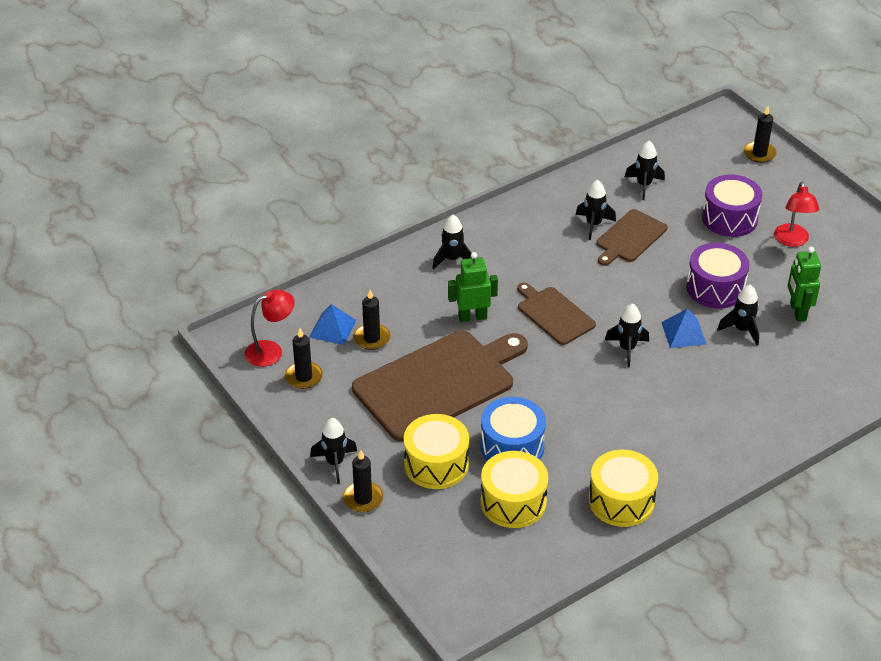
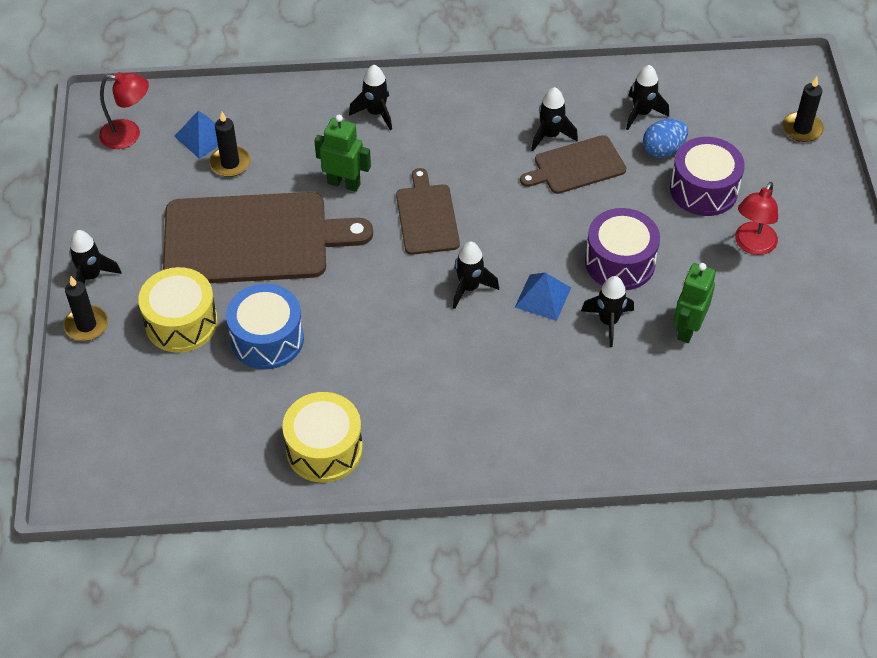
camera: 30 degrees right, 10 degrees up
(304, 377) = (136, 175): black candle -> none
(513, 502) = (220, 398): yellow drum -> none
(679, 203) = (663, 150): none -> blue egg

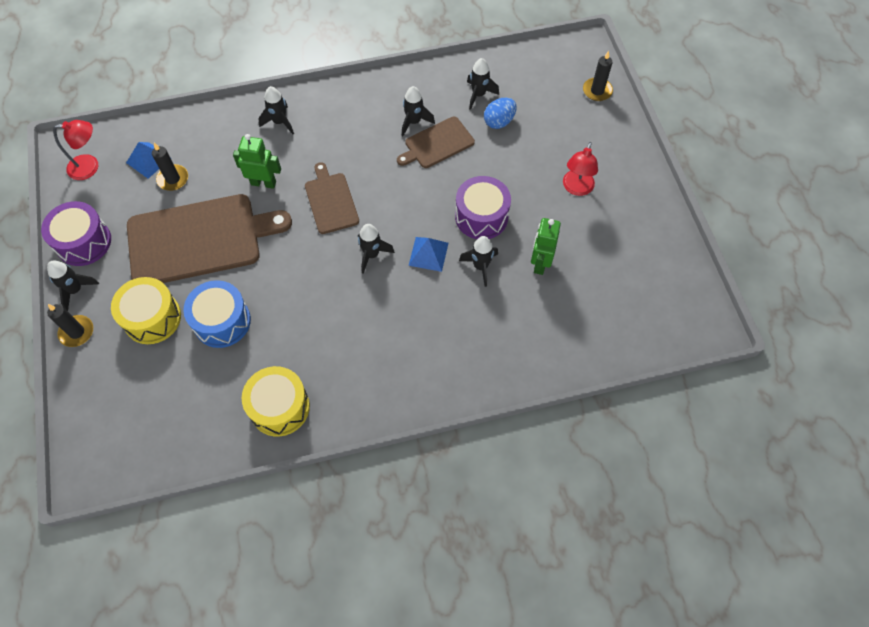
camera: 10 degrees left, 10 degrees up
(703, 189) = (534, 149): purple drum -> purple drum (83, 242)

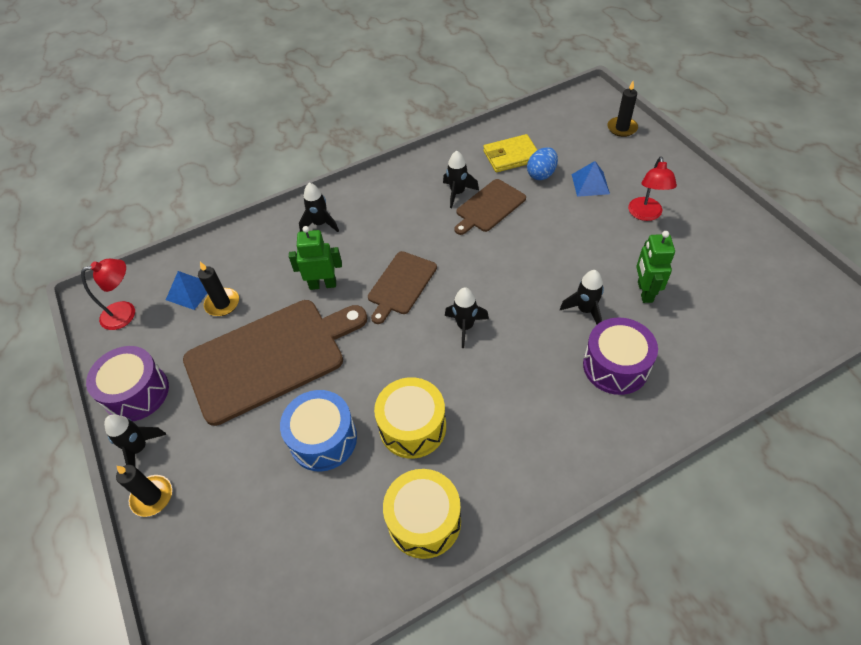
camera: 10 degrees left, 10 degrees down
(152, 318) = (240, 456): yellow drum -> yellow drum (412, 427)
(331, 201) = (401, 285): brown cutting board -> brown cutting board turned 120 degrees counterclockwise
(428, 254) = (525, 311): blue pyramid -> blue pyramid (590, 184)
(479, 95) = (511, 156): black rocket -> yellow wallet
(481, 216) = (564, 262): purple drum -> purple drum (615, 366)

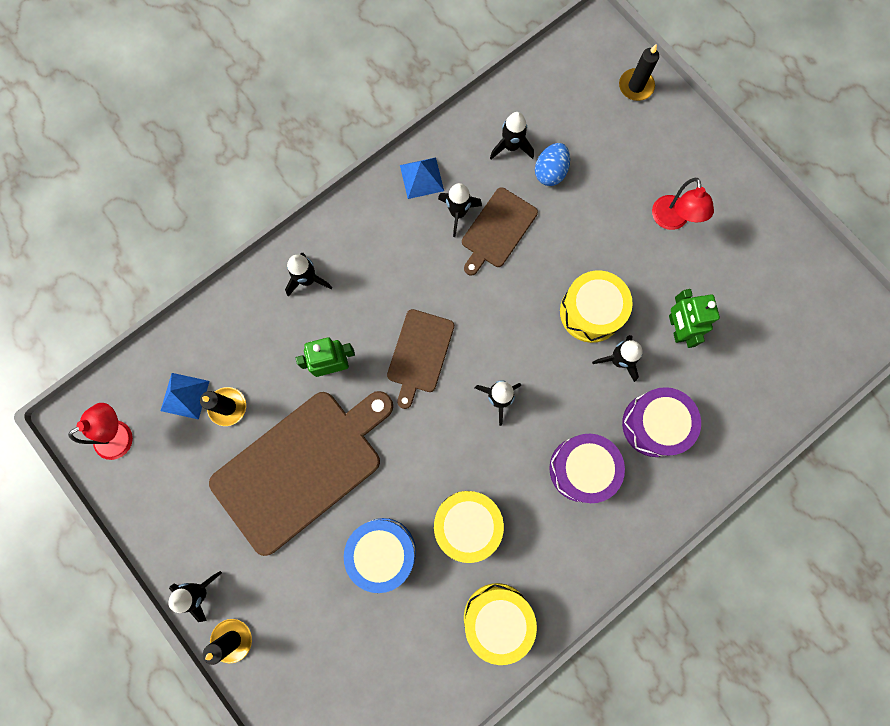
camera: 15 degrees left, 25 degrees up
(137, 393) = (173, 531): purple drum -> purple drum (581, 469)
(511, 156) = (511, 147): yellow wallet -> black rocket
(563, 271) = (590, 312): none -> yellow drum
(590, 184) = (607, 181): blue pyramid -> blue pyramid (421, 178)

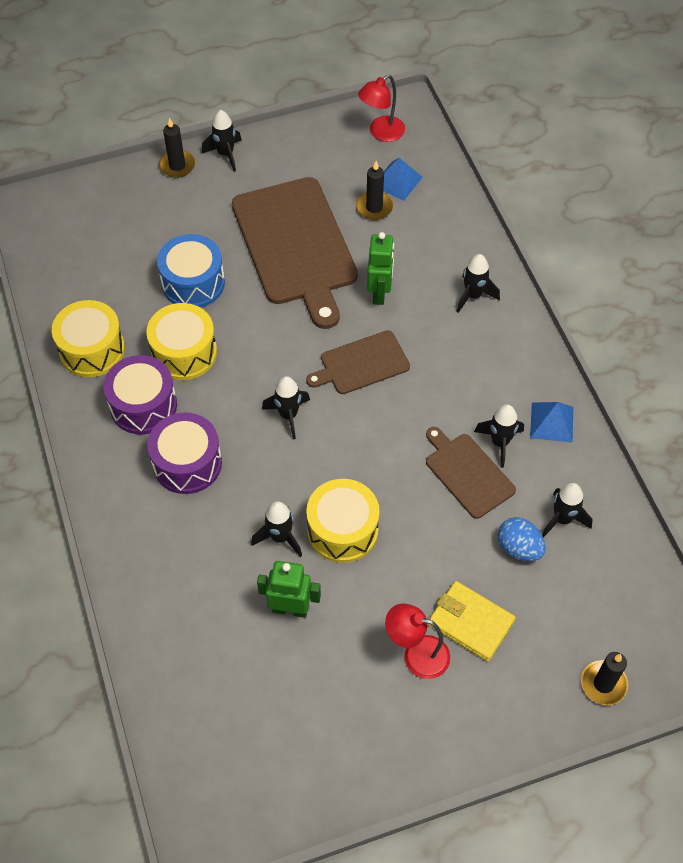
camera: 110 degrees right, 20 degrees down
(121, 435) = (381, 133): red lamp -> red lamp turned 60 degrees clockwise
(419, 354) = (361, 364): brown cutting board -> brown cutting board turned 60 degrees counterclockwise
(628, 189) = (471, 622): none -> yellow wallet
(654, 424) = (199, 545): purple drum -> purple drum (143, 405)

